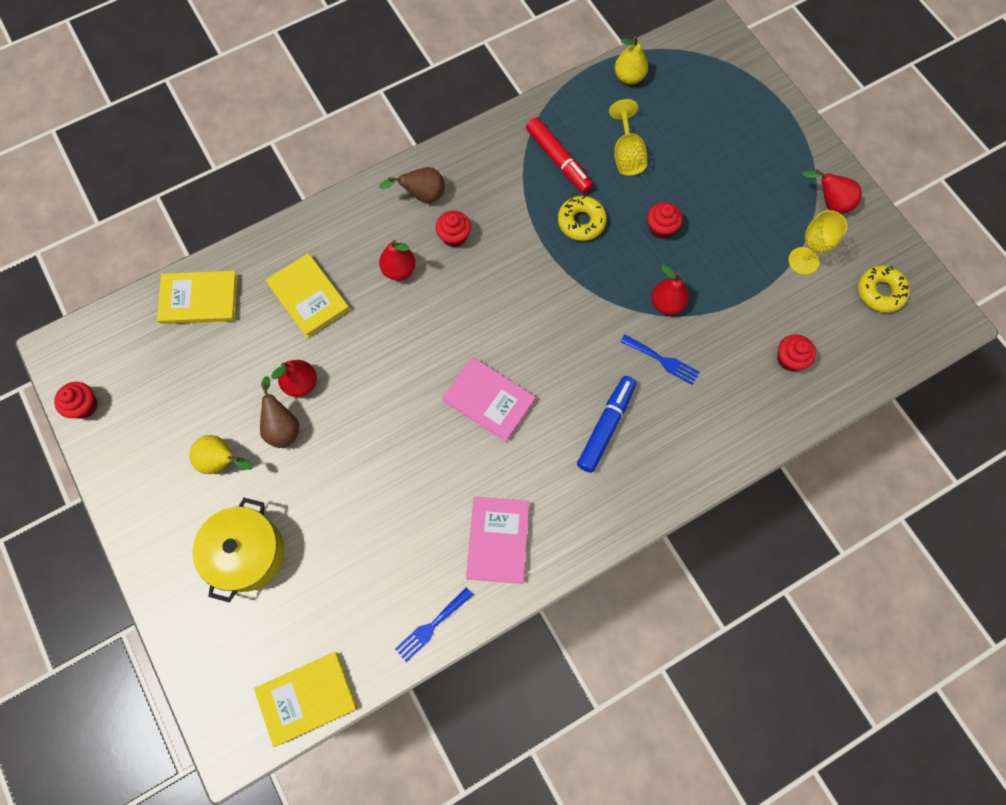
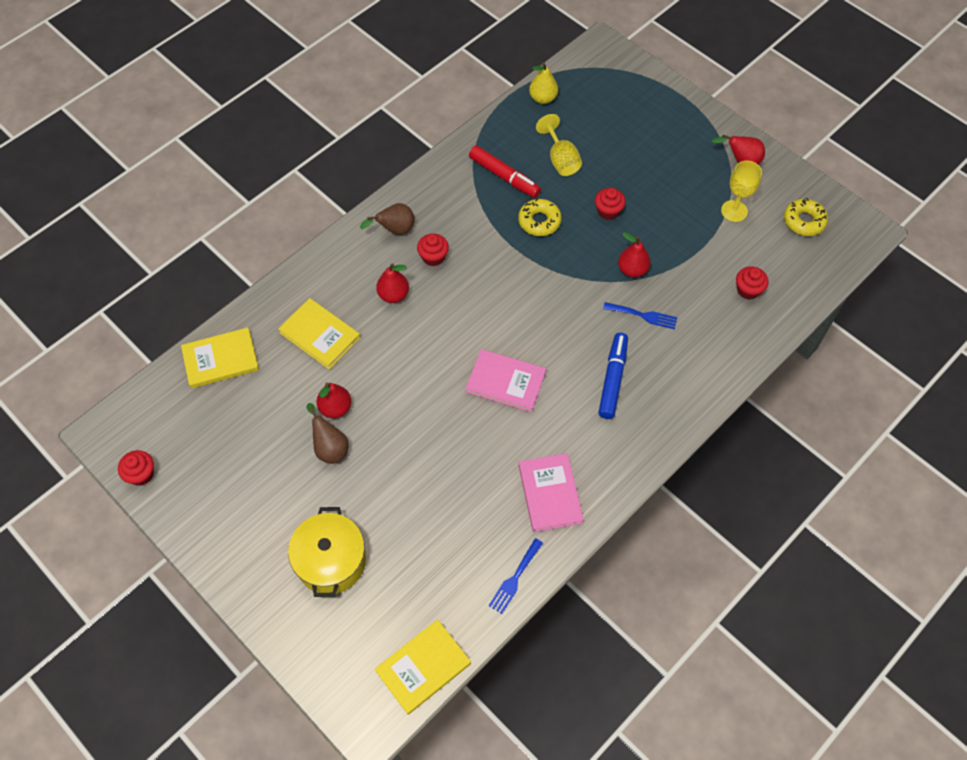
camera: 15 degrees left, 10 degrees down
(222, 461) = (284, 489): yellow pear -> none

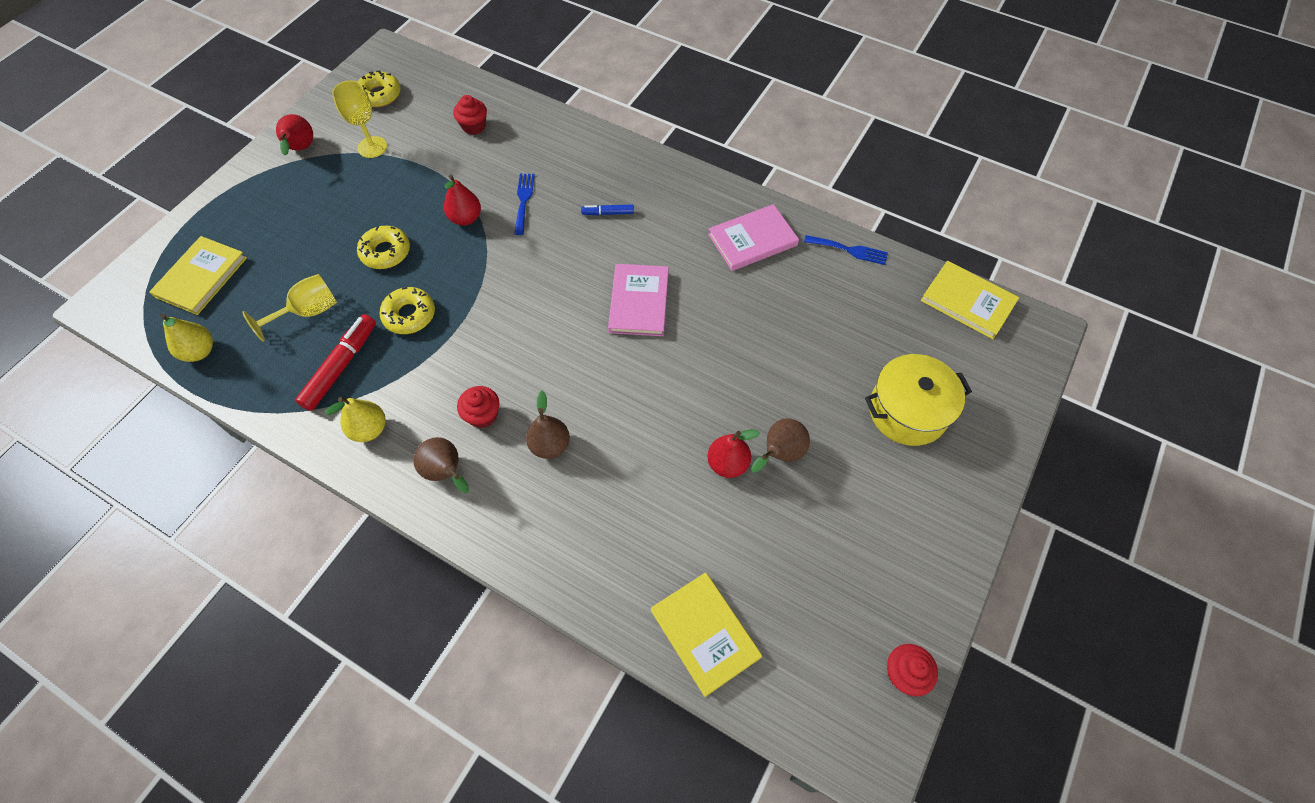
camera: 105 degrees left, 0 degrees up
(320, 335) = (632, 515): yellow book -> yellow book (201, 277)
(393, 295) = (550, 445): red pear -> brown pear
(445, 189) = (369, 429): none -> yellow pear
(608, 211) = (386, 252): red cupcake -> yellow donut
(612, 379) = (608, 213): blue marker -> blue marker, size x0.53

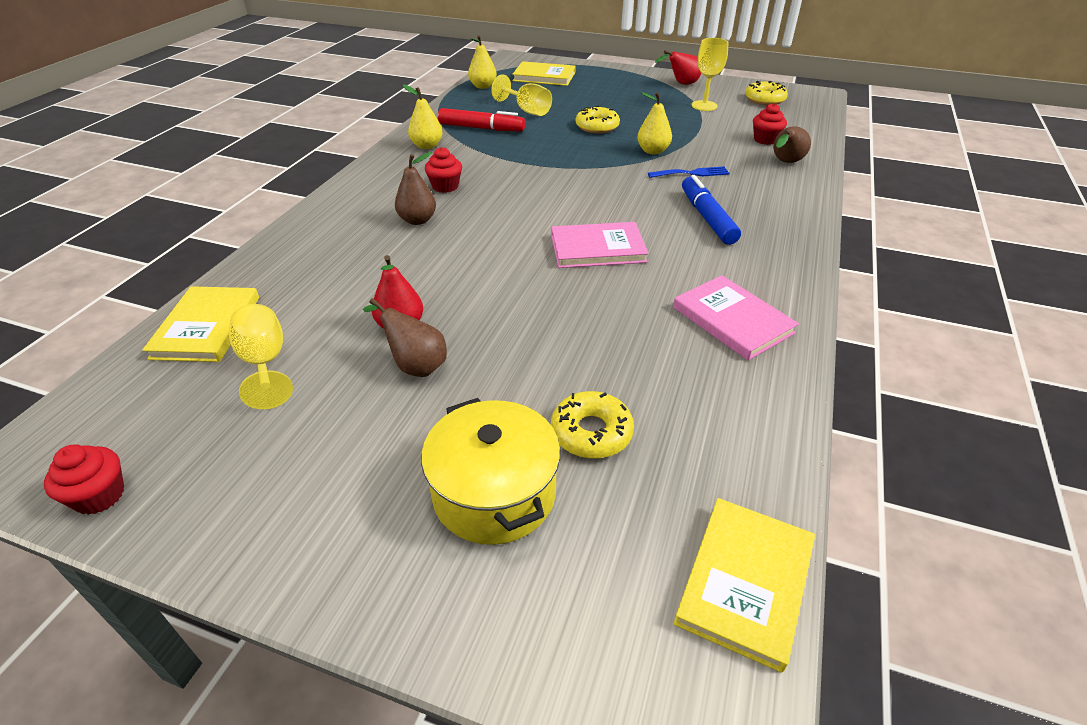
camera: 80 degrees right, 20 degrees down
(409, 315) = (538, 144): yellow donut -> yellow donut (591, 432)
(446, 472) = (389, 179): brown pear -> brown pear (785, 163)
(465, 218) = (652, 151): red pear -> yellow pear
(608, 213) = (707, 218): blue marker -> blue marker, size x1.88
(705, 633) = (206, 327): yellow book -> yellow book turned 45 degrees counterclockwise
(764, 572) = (265, 363): none -> yellow goblet
(849, 250) = (771, 415): blue fork -> none

